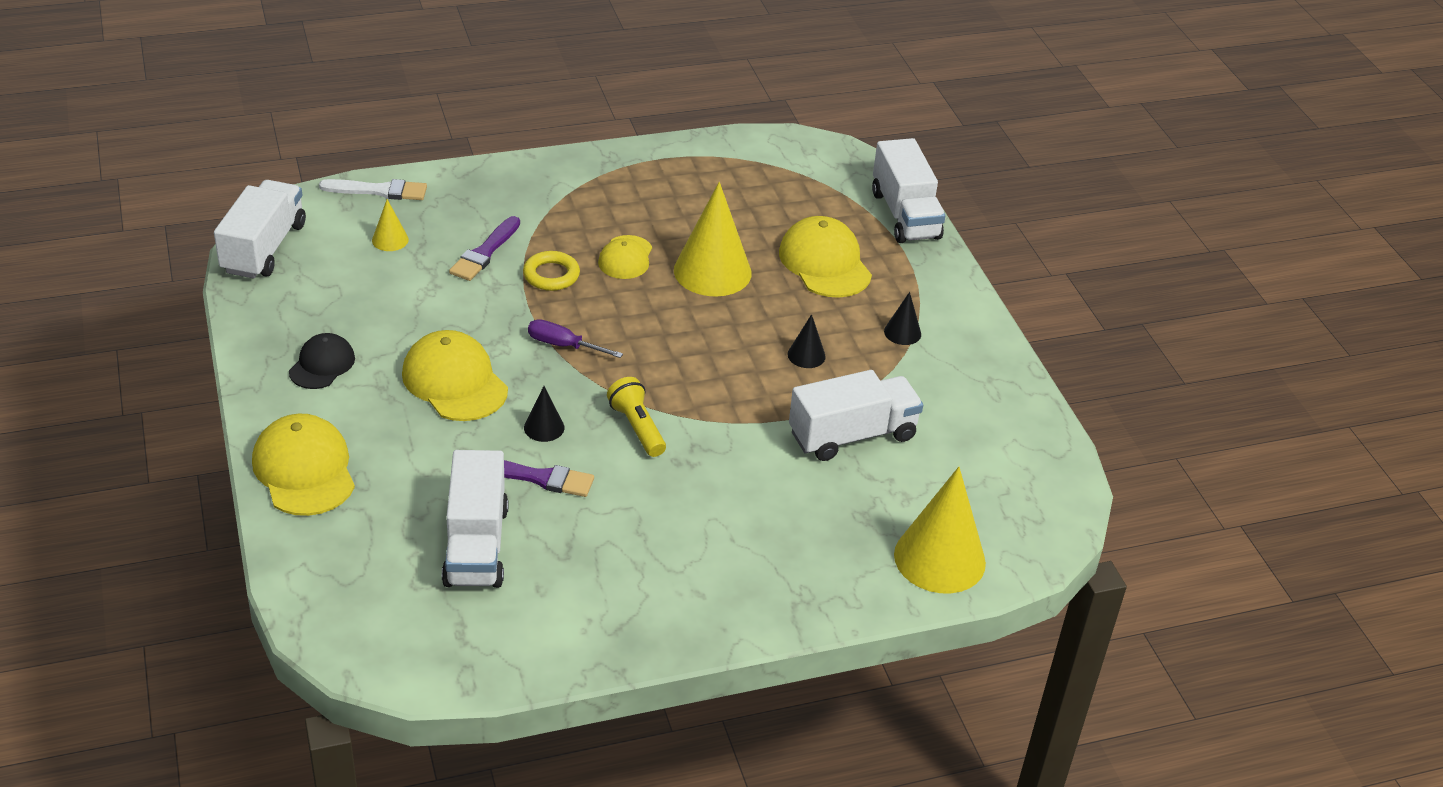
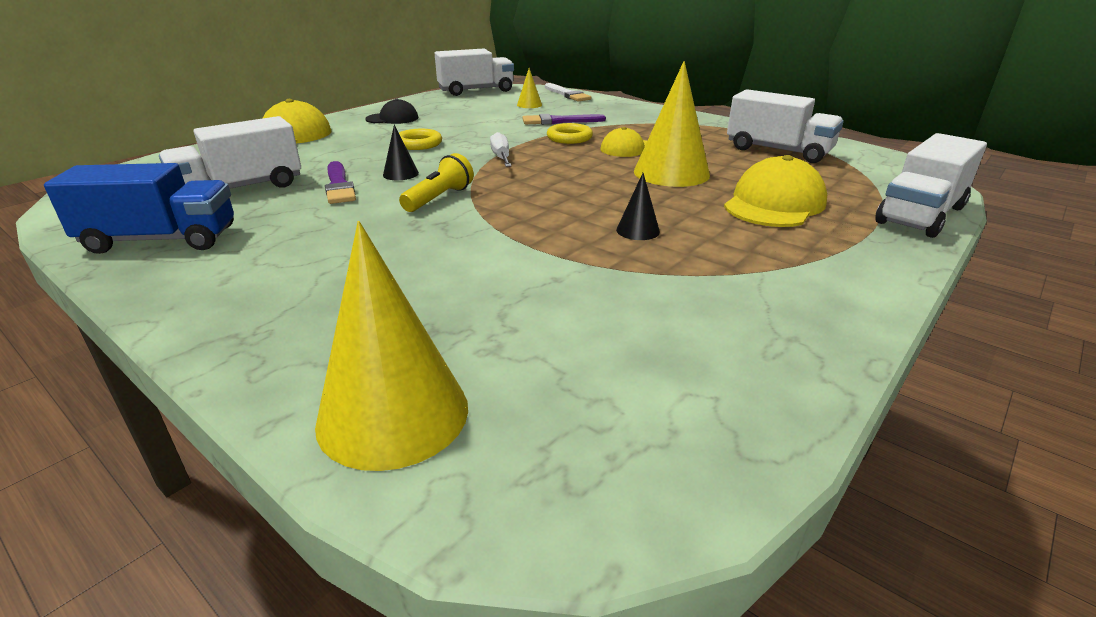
camera: 60 degrees right, 10 degrees down
(454, 381) = (418, 144): yellow cap -> yellow ring
(562, 345) = (501, 157): purple screwdriver -> white screwdriver
(575, 618) = (161, 240): none -> blue truck
(852, 435) = (556, 284): white truck -> white truck (778, 151)
(902, 332) = (759, 262): black cone -> none

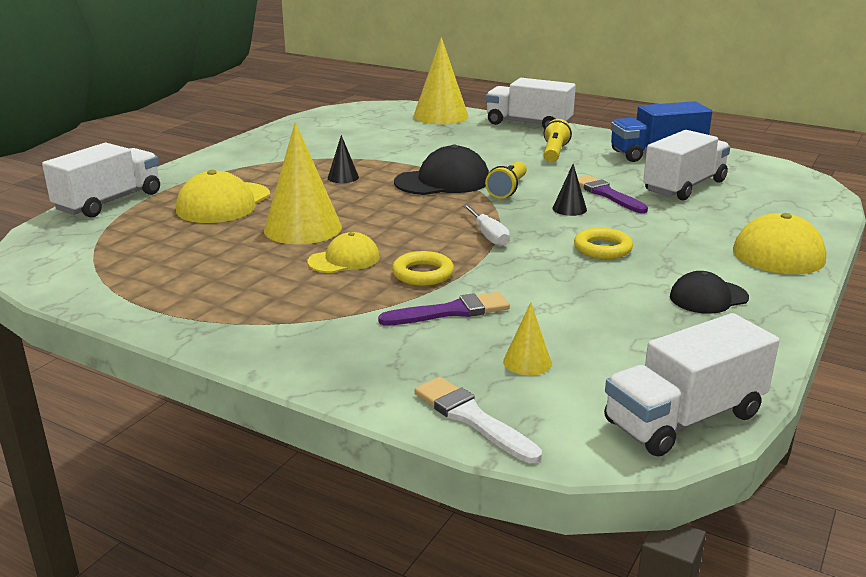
camera: 170 degrees right, 5 degrees down
(303, 254) = (554, 153): none -> yellow flashlight
(508, 215) = (442, 181): none -> black cap
(778, 151) = (157, 270): white truck -> white truck (528, 124)

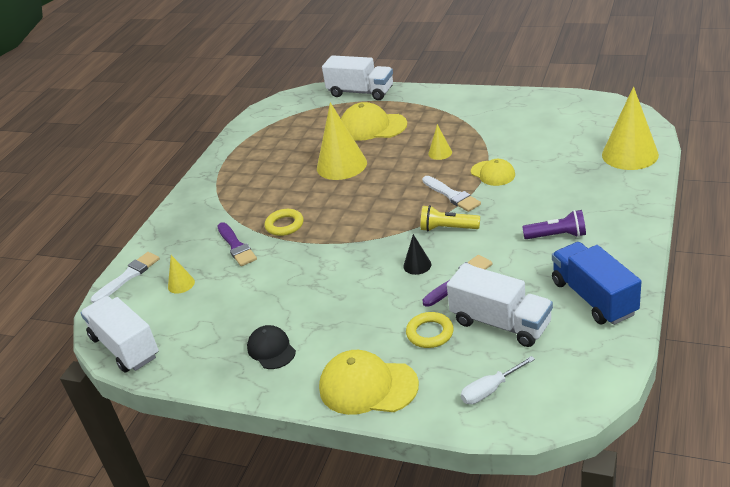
camera: 85 degrees right, 10 degrees up
(343, 177) = (440, 153): black cone -> yellow cone
(344, 259) = (298, 193): yellow cap -> yellow cap (493, 173)
(442, 181) = (452, 195): black cap -> white brush
(488, 236) = (351, 238): white screwdriver -> white screwdriver (489, 390)
(528, 124) = (641, 206): white truck -> none
(554, 153) = (557, 236): yellow flashlight -> purple flashlight
(602, 248) = (343, 292): yellow ring -> yellow ring (430, 333)

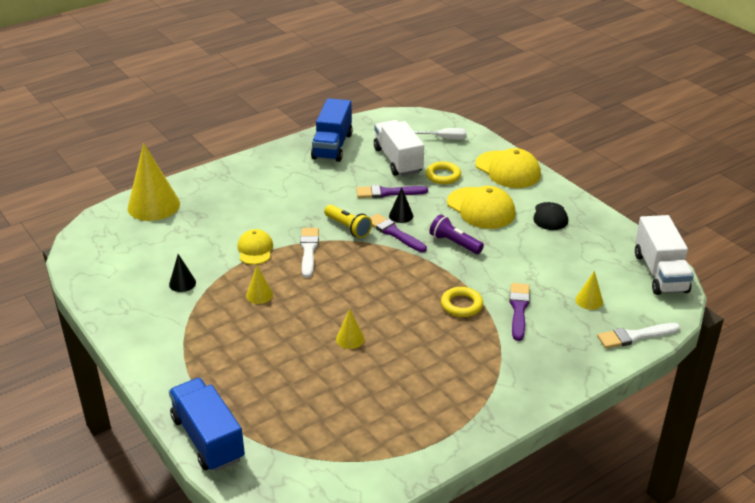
camera: 150 degrees left, 0 degrees up
(341, 165) = (350, 339): yellow cone -> yellow cone, size x0.47
(360, 92) = (208, 438): white truck -> blue truck
(372, 127) = (266, 370): yellow cap -> yellow cap (481, 208)
(403, 247) = (394, 233): none -> purple brush
(503, 130) = (182, 283): none -> black cone
(557, 236) = (293, 184): purple flashlight -> purple flashlight (454, 243)

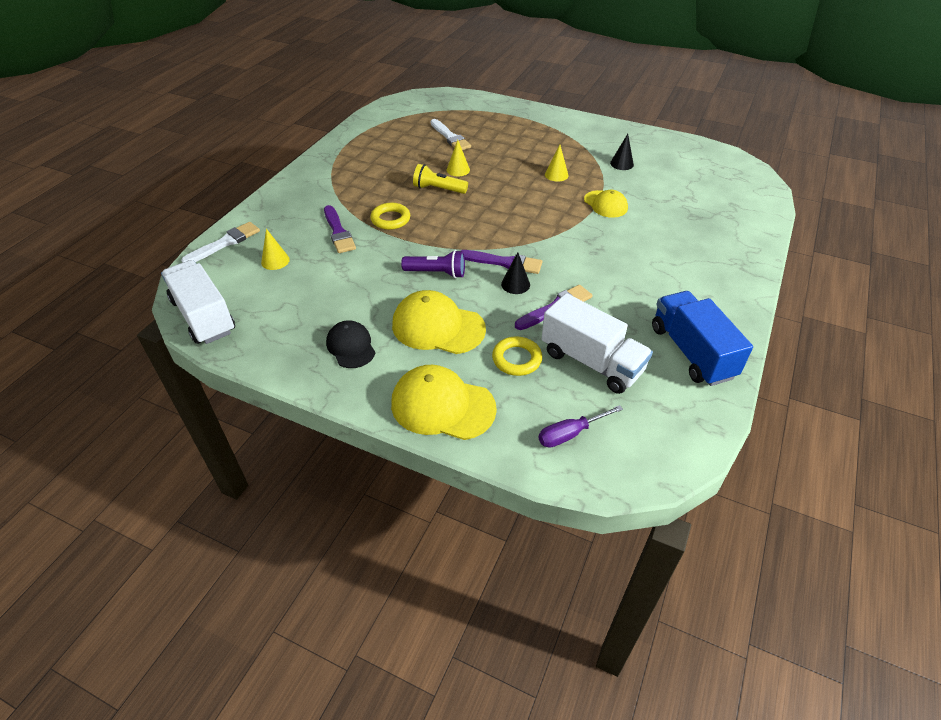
camera: 150 degrees right, 10 degrees up
(153, 205) = (744, 209): yellow cone -> none
(208, 438) = (489, 103): blue truck -> none
(309, 250) = (561, 219): white brush -> white brush (450, 137)
(348, 228) = (552, 252): yellow flashlight -> yellow flashlight (438, 189)
(445, 138) = (569, 434): white screwdriver -> purple screwdriver

